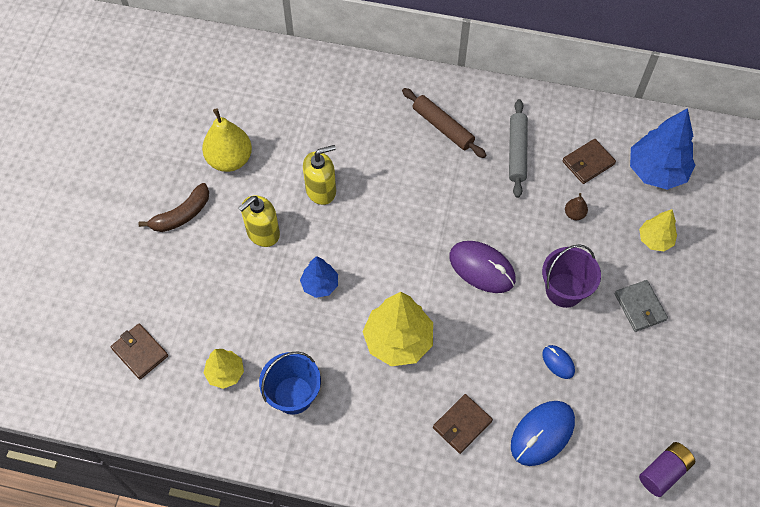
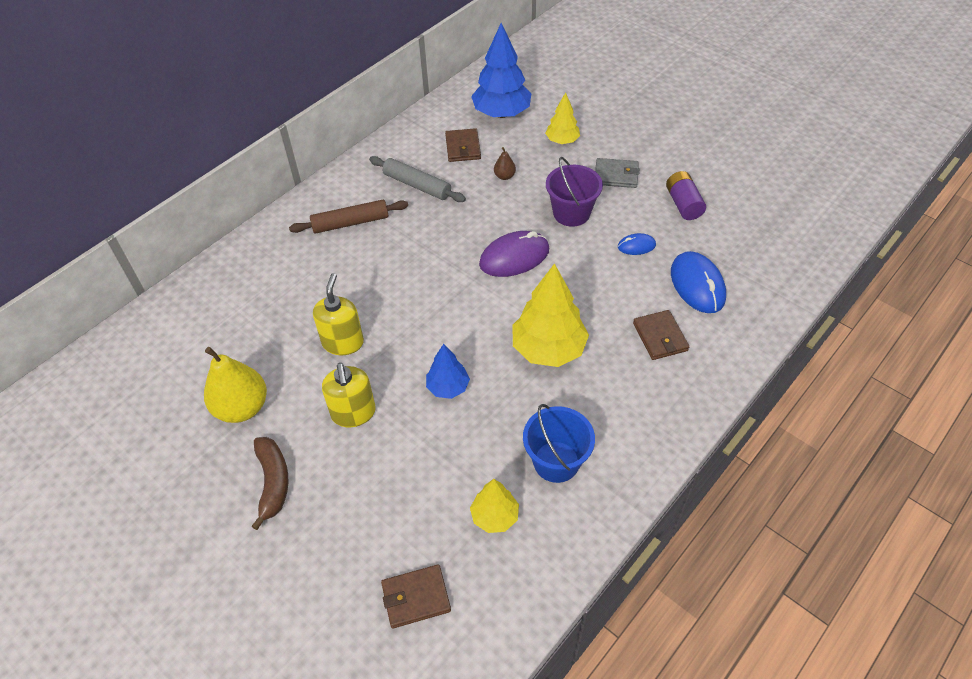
camera: 60 degrees left, 10 degrees down
(664, 472) = (768, 225): purple battery -> purple battery (683, 204)

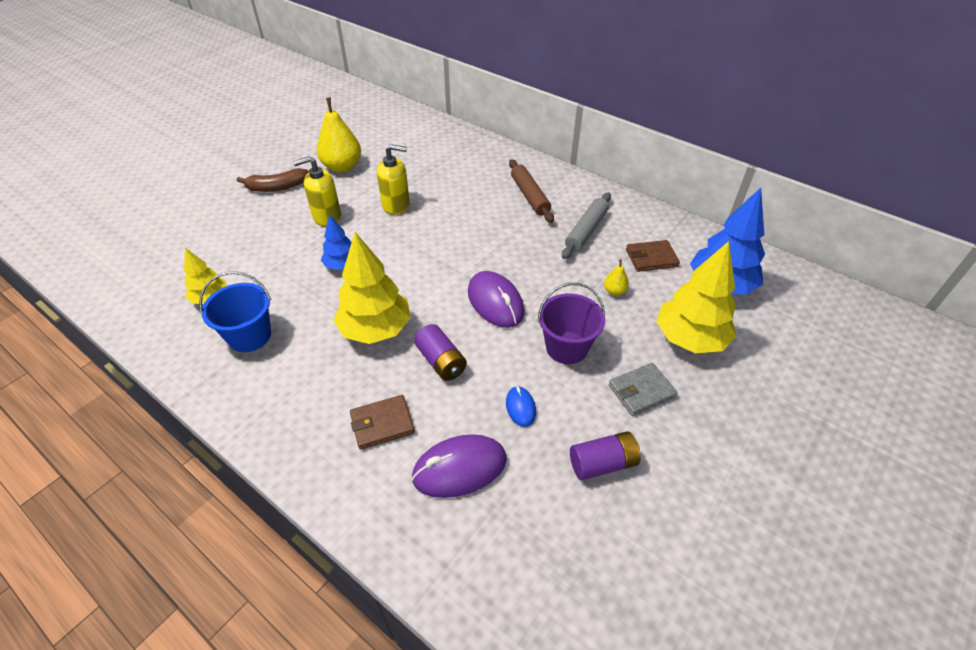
camera: 85 degrees right, 5 degrees down
(416, 597) = (161, 260): brown wallet -> none
(504, 176) = (614, 291): brown pear -> yellow pear
(562, 141) = (690, 339): yellow tree -> yellow tree, size x1.78
(589, 297) = (441, 361): none -> purple battery
(616, 175) = (641, 391): grey wallet -> grey wallet turned 60 degrees clockwise
(697, 285) = (459, 468): blue mouse -> purple mouse

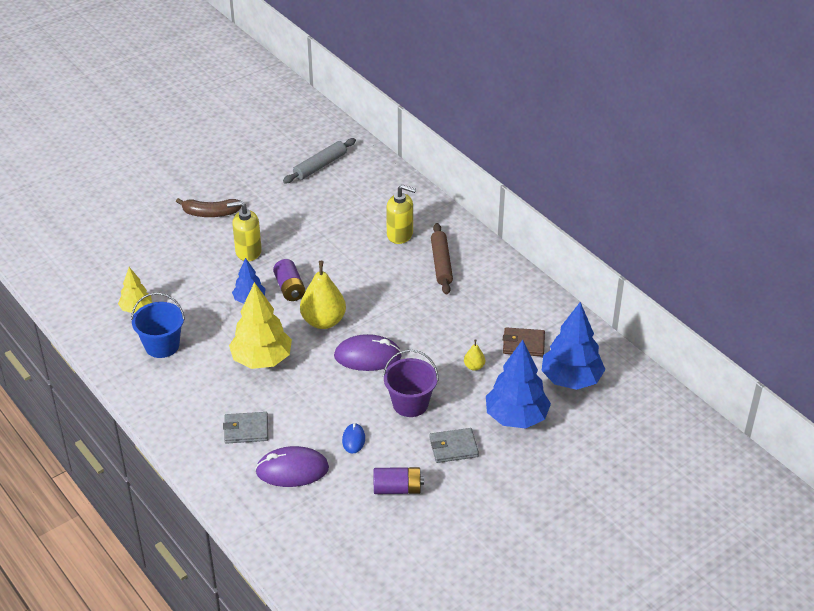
camera: 15 degrees right, 5 degrees down
(342, 167) = (275, 201): yellow pear -> yellow pear (323, 321)
(382, 424) = (246, 430): brown wallet -> grey wallet
(396, 205) = (313, 251): yellow soap dispenser -> yellow soap dispenser (400, 234)
(441, 361) = (305, 394): purple battery -> purple battery (289, 288)
(495, 302) = (367, 356): purple mouse -> purple mouse turned 75 degrees counterclockwise
(586, 230) = (477, 307): grey rolling pin -> grey rolling pin (320, 166)
(690, 339) = (516, 417): yellow tree -> blue tree

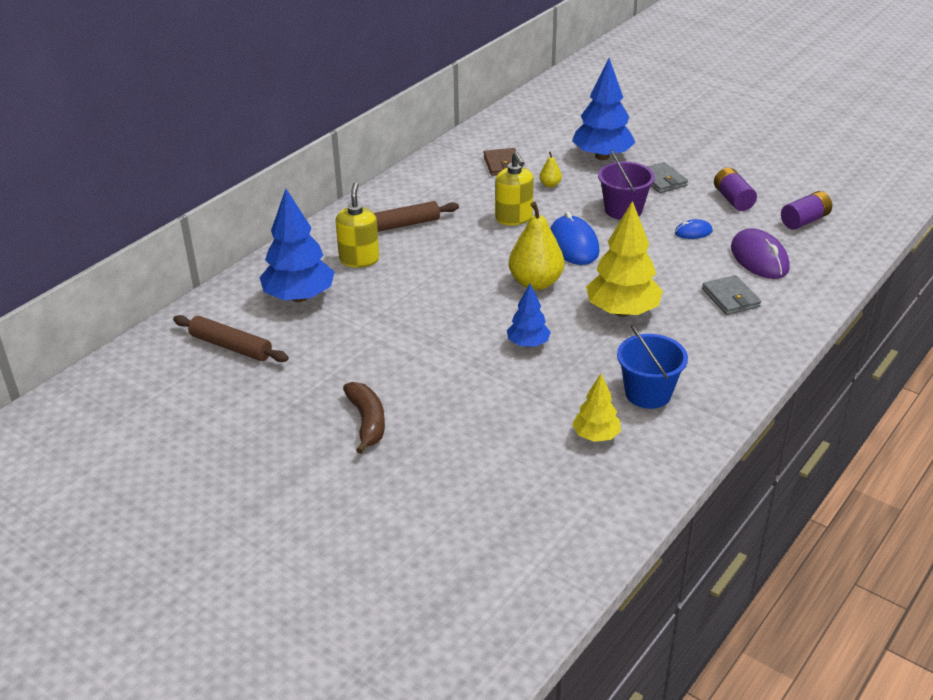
camera: 105 degrees left, 5 degrees down
(248, 251) = (437, 367): yellow soap dispenser -> yellow soap dispenser (514, 218)
(289, 288) = (492, 318): purple battery -> purple battery (804, 221)
(320, 166) = (231, 346): grey rolling pin -> brown rolling pin
(367, 356) = (573, 245): purple mouse -> blue mouse
(571, 379) = (536, 137): blue tree -> blue tree (299, 297)

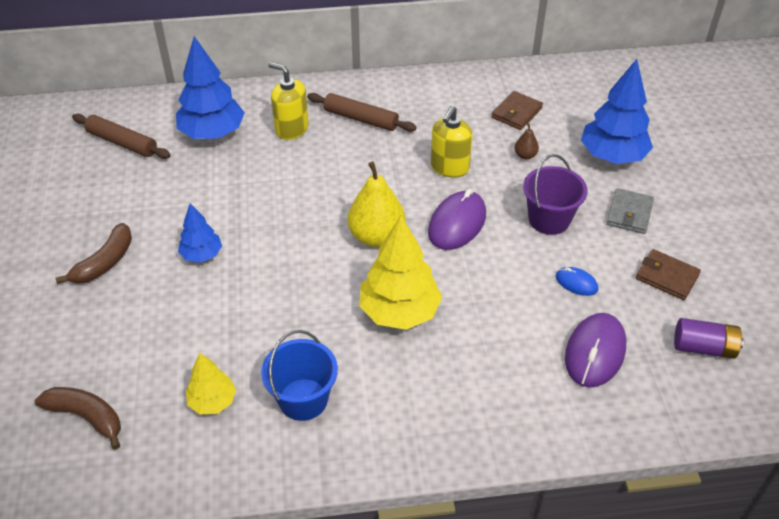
camera: 45 degrees right, 10 degrees up
(231, 346) = (122, 143): brown rolling pin -> brown rolling pin turned 45 degrees counterclockwise
(359, 259) = (291, 129): yellow soap dispenser -> yellow soap dispenser turned 105 degrees counterclockwise
(528, 344) = (290, 285): blue tree -> blue tree (202, 255)
(529, 507) = (86, 417): none -> brown banana
(550, 185) = (525, 155): yellow pear -> brown pear
(573, 245) = (457, 223): blue mouse -> purple mouse
(730, 298) = (506, 370): grey wallet -> none
(733, 199) = (667, 277): purple battery -> brown wallet

